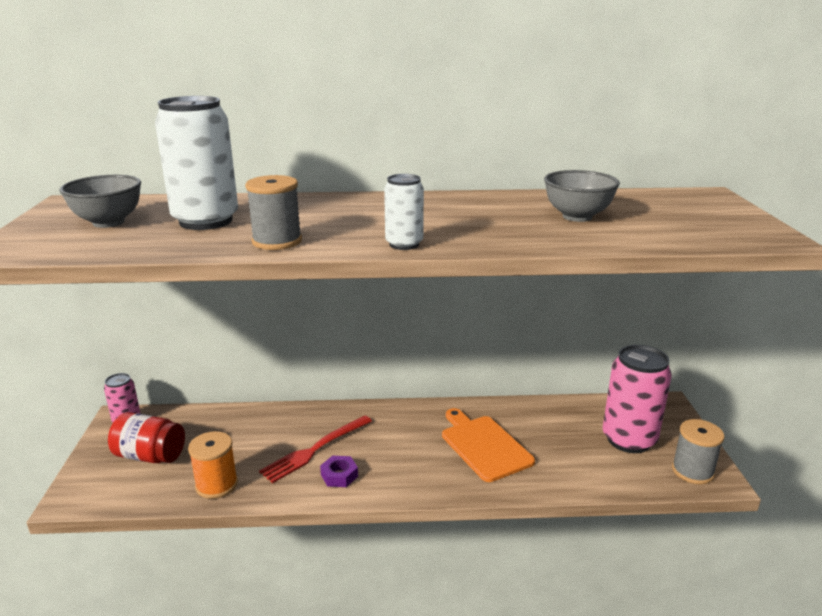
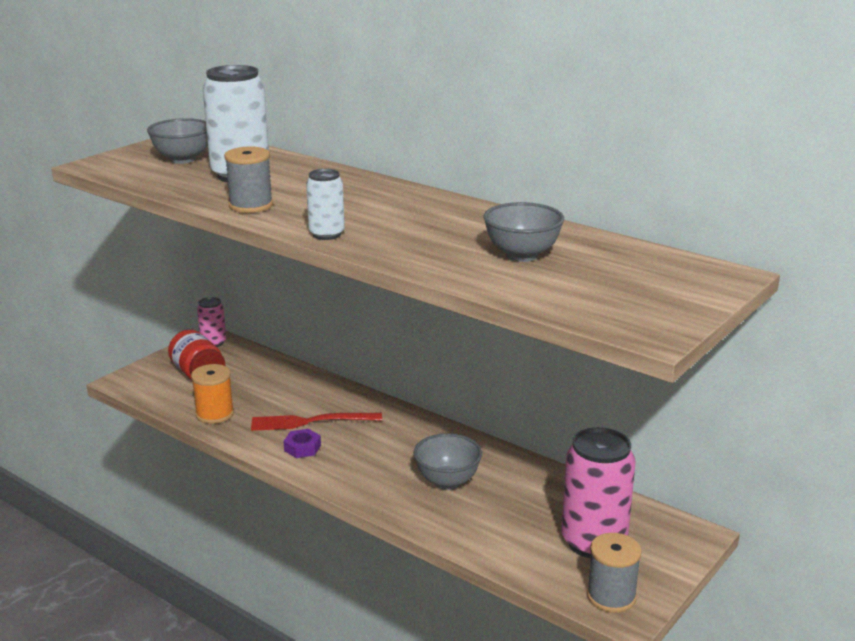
camera: 40 degrees right, 0 degrees up
(484, 446) = (447, 482): orange cutting board -> grey bowl

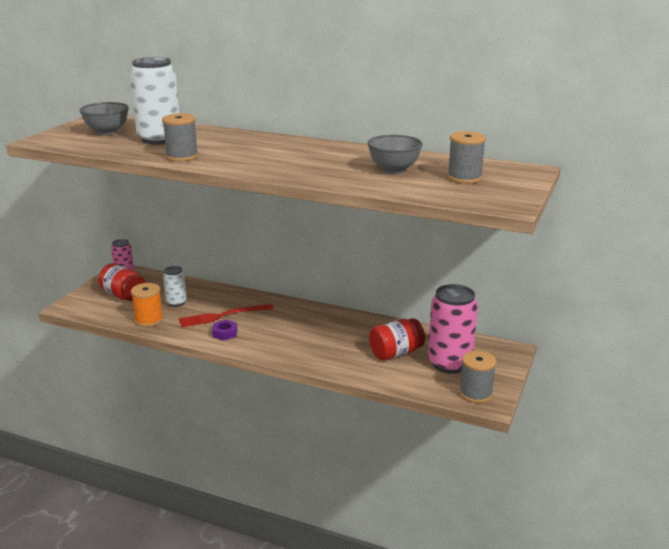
camera: 15 degrees left, 0 degrees up
(326, 234) = (251, 169): white can -> white can (176, 302)
(447, 482) = (336, 341): grey bowl -> none
(522, 513) = (396, 353): none -> red jar
(617, 279) = (464, 178): none -> grey spool

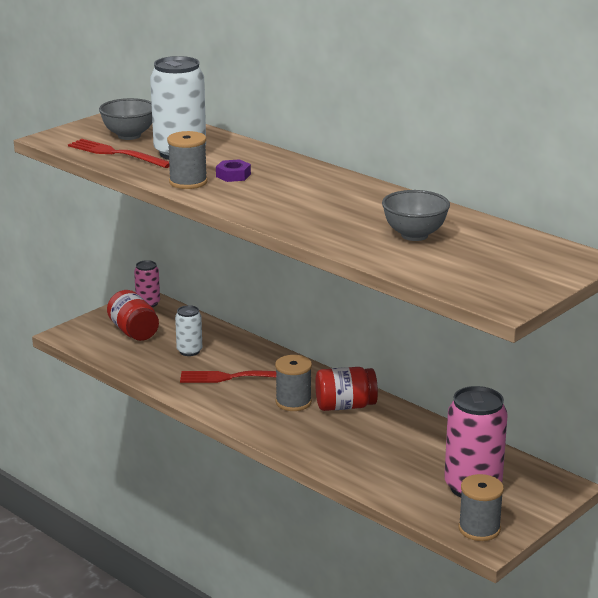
camera: 20 degrees right, 0 degrees up
(105, 145) = (116, 154): none -> red fork
(149, 320) = (148, 367): orange spool -> none
(225, 333) = (225, 399): purple nut -> purple nut (233, 175)
(396, 353) = (414, 462): red jar -> red jar (345, 406)
(464, 178) = (489, 258): grey spool -> grey spool (293, 402)

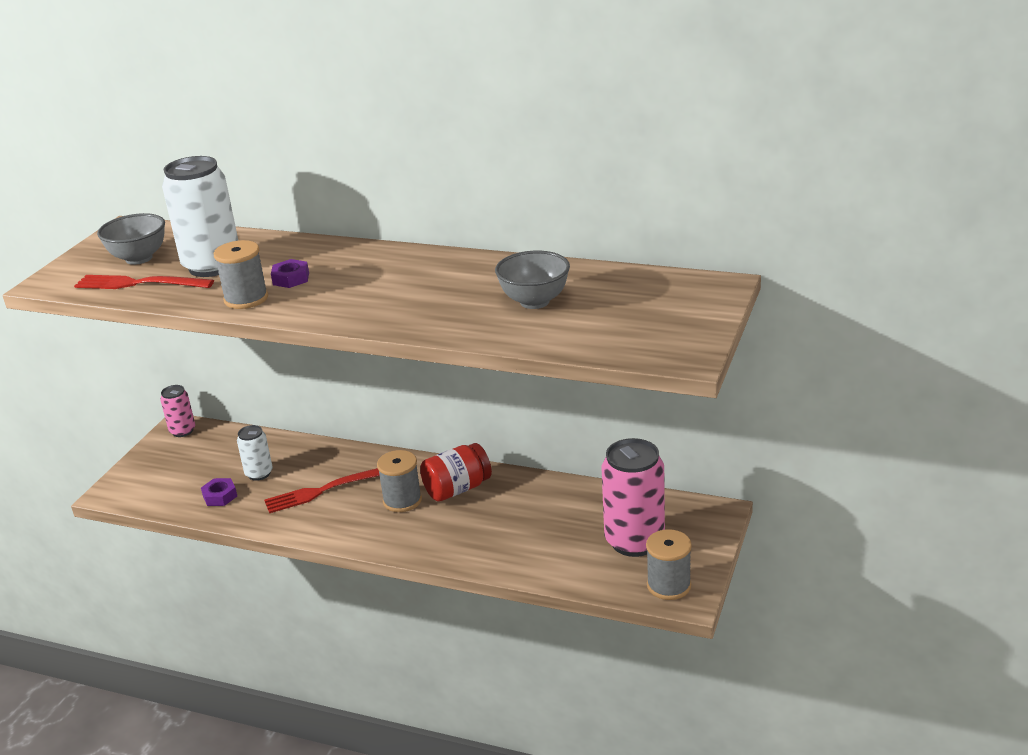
camera: 20 degrees left, 5 degrees up
(134, 332) = (185, 468): red jar -> none
(148, 359) = (220, 496): none -> purple nut

